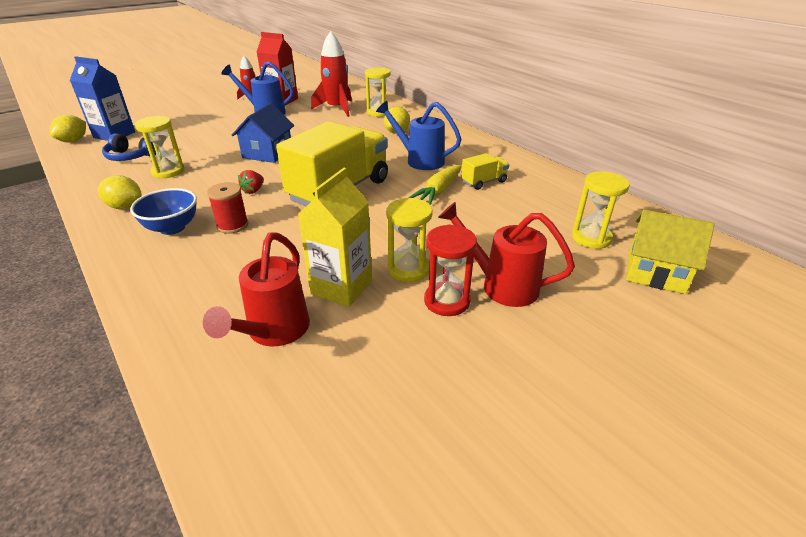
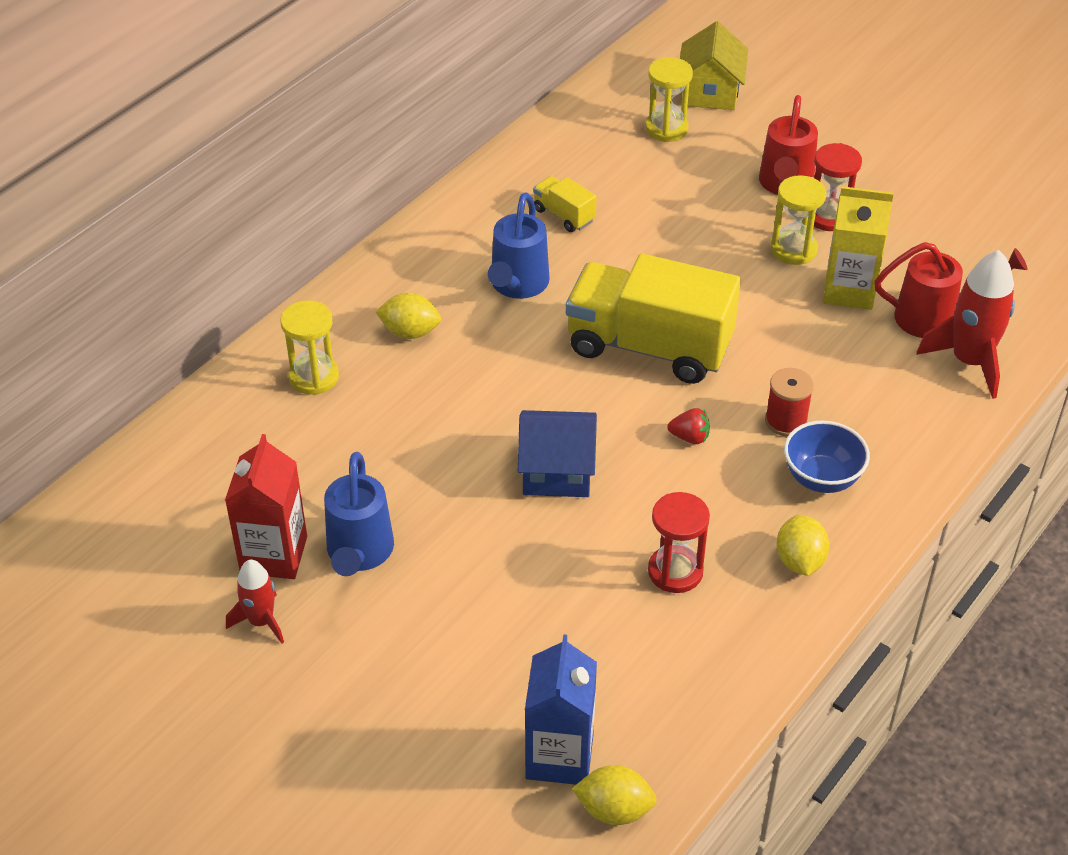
camera: 105 degrees left, 10 degrees up
(130, 157) = (644, 660): blue headphones -> none
(168, 171) = (675, 571): yellow hourglass -> red hourglass
(337, 108) = (306, 445): red rocket -> red rocket (969, 361)
(438, 191) = (608, 253): yellow carrot -> none

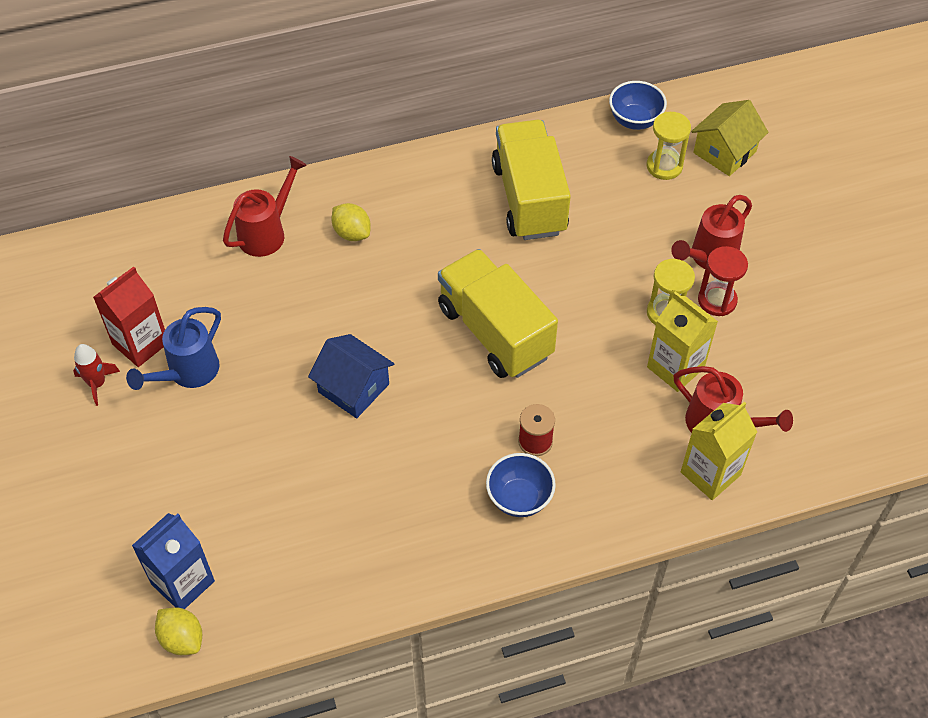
camera: 35 degrees right, 10 degrees up
(314, 377) = (266, 233): yellow hourglass -> red watering can
(517, 285) = (450, 236): blue watering can -> none
(564, 215) = (529, 198): yellow truck -> yellow truck, size x2.31
(599, 103) = (635, 120): none -> blue bowl
(675, 571) = (362, 505): red hourglass -> none
(690, 437) = (460, 415): red strawberry -> none
(799, 561) = (448, 548): yellow lemon -> none
(969, 361) = (710, 473): red rocket -> yellow carton

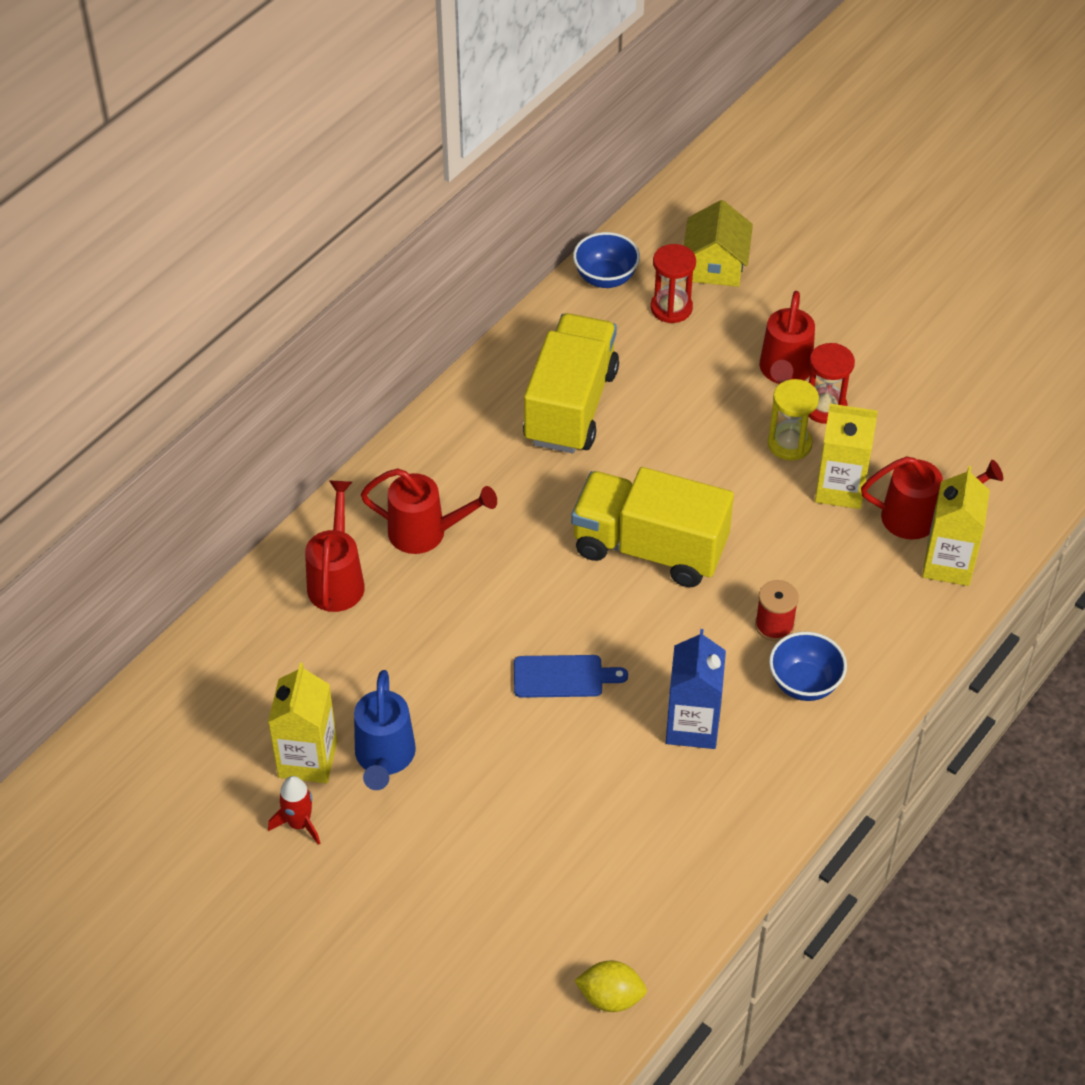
camera: 35 degrees left, 5 degrees down
(140, 343) = (307, 759): red carton -> yellow carton
(183, 582) = (564, 949): blue carton -> blue carton (692, 726)
(352, 233) = (425, 533): yellow lemon -> red watering can
(353, 388) = (563, 677): blue house -> blue cutting board
(529, 198) = (570, 406): yellow truck -> yellow truck turned 60 degrees clockwise
(664, 166) = (671, 308): yellow hourglass -> red hourglass

